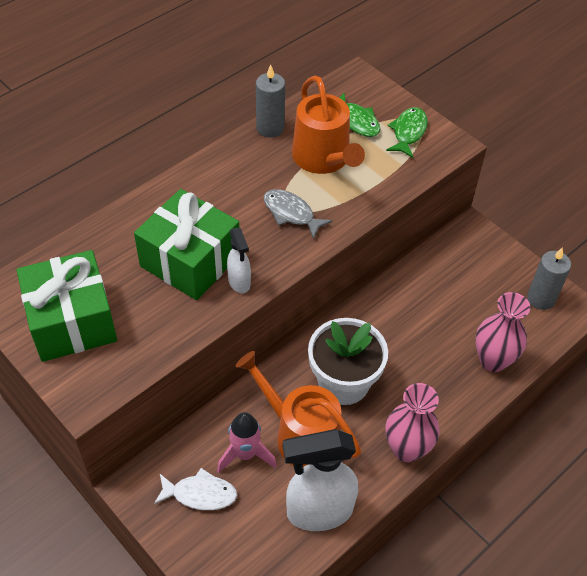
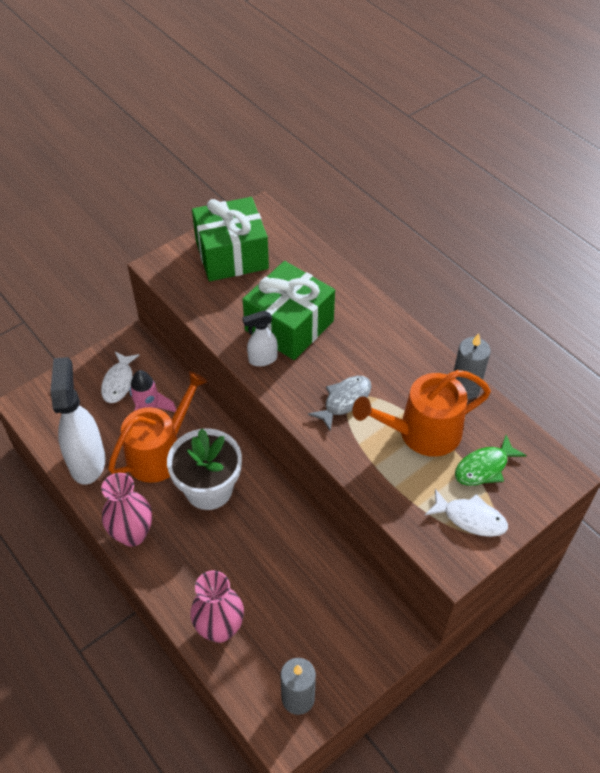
camera: 95 degrees right, 0 degrees up
(408, 132) = (470, 518): green fish -> white fish

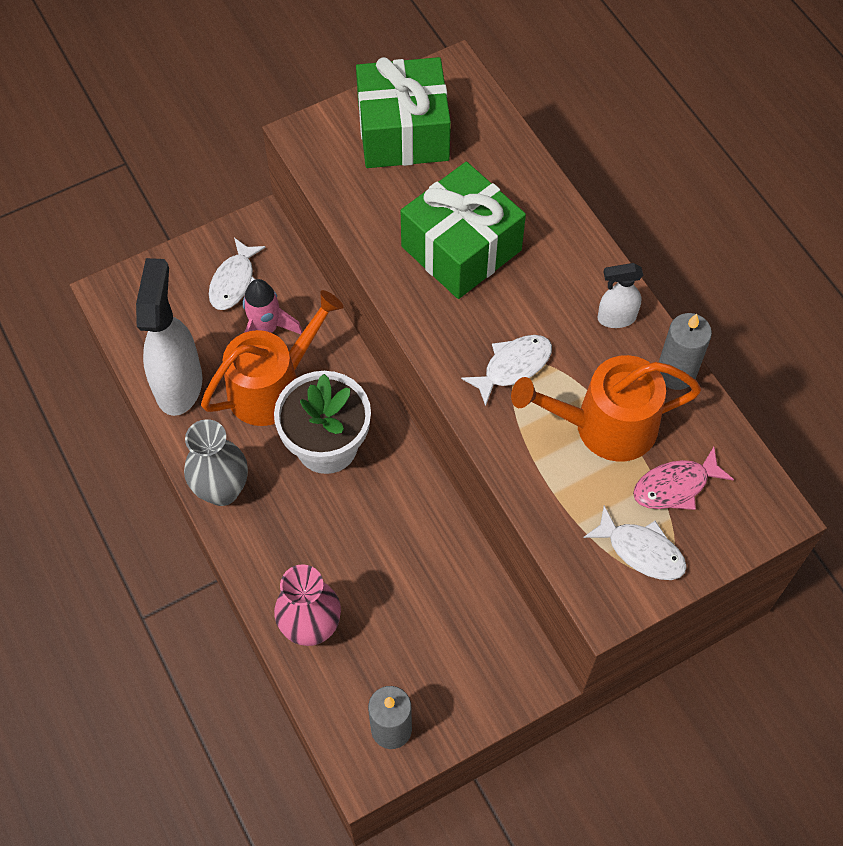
camera: 10 degrees right, 10 degrees up
(132, 534) = (222, 490): pink vase -> grey vase
(262, 359) = (417, 292): white spray bottle -> white spray bottle (616, 318)
(344, 401) = (513, 366): grey fish -> white fish
(484, 467) = (675, 486): green fish -> pink fish

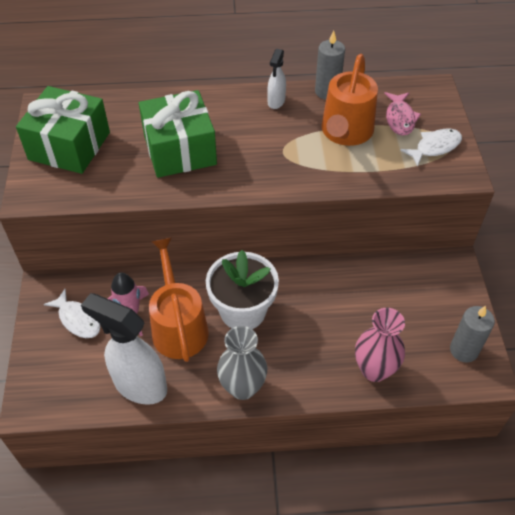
camera: 65 degrees left, 10 degrees down
(513, 366) = (281, 157): white fish -> none

